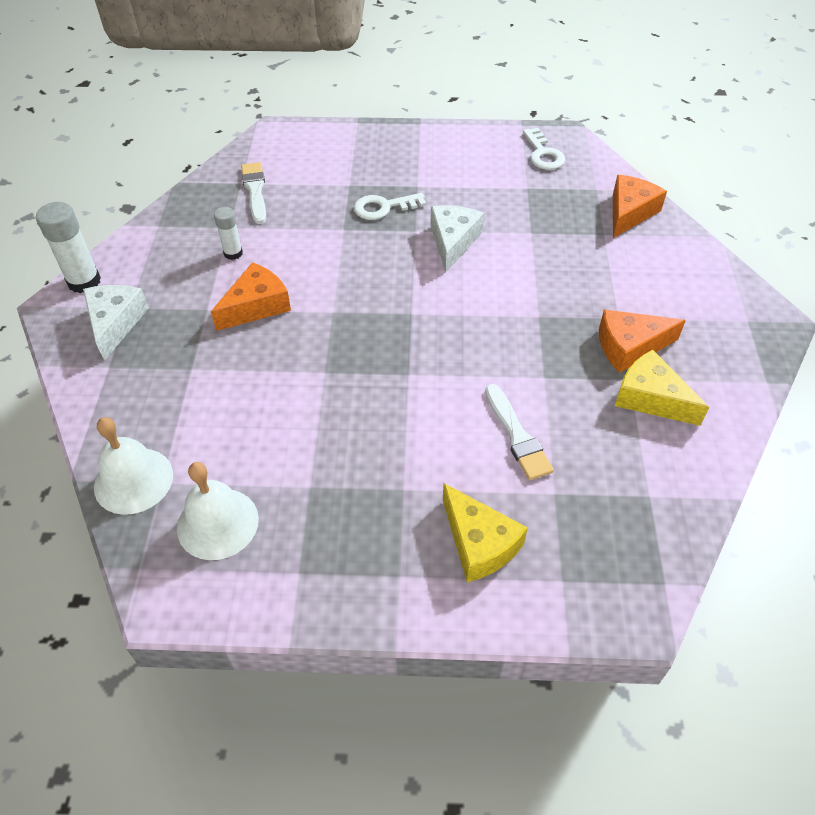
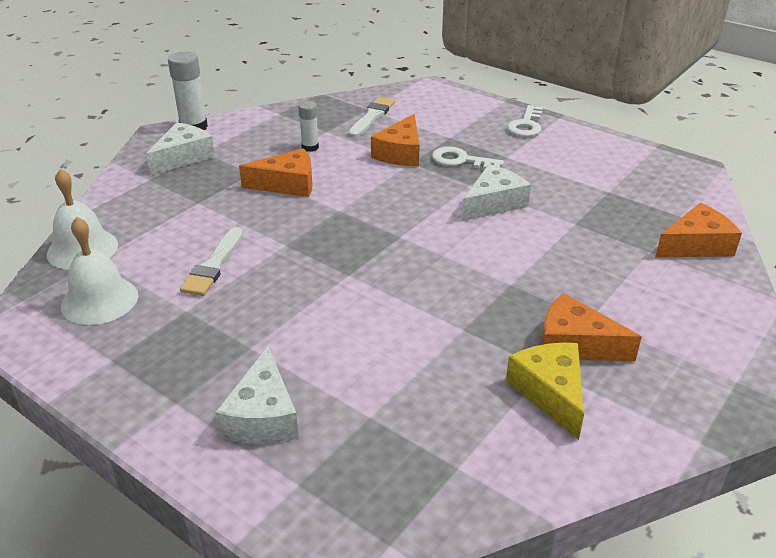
camera: 35 degrees right, 15 degrees down
(324, 222) = (400, 153): none -> orange cheese
(479, 543) = (263, 416): yellow cheese -> white cheese
(517, 436) = (387, 359): white brush -> white brush (213, 265)
(543, 154) = (654, 173): white key -> white key (526, 125)

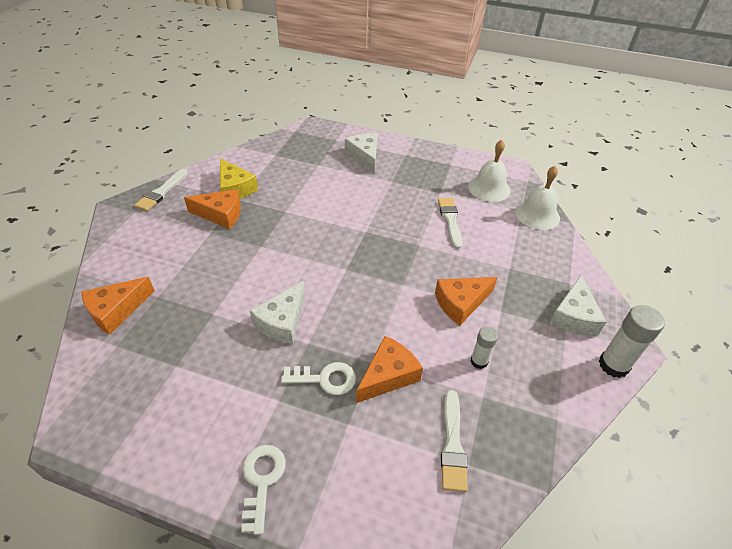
camera: 160 degrees right, 10 degrees up
(400, 153) = (388, 375): orange cheese -> orange cheese turned 45 degrees clockwise
(699, 414) = (162, 192): none -> white brush

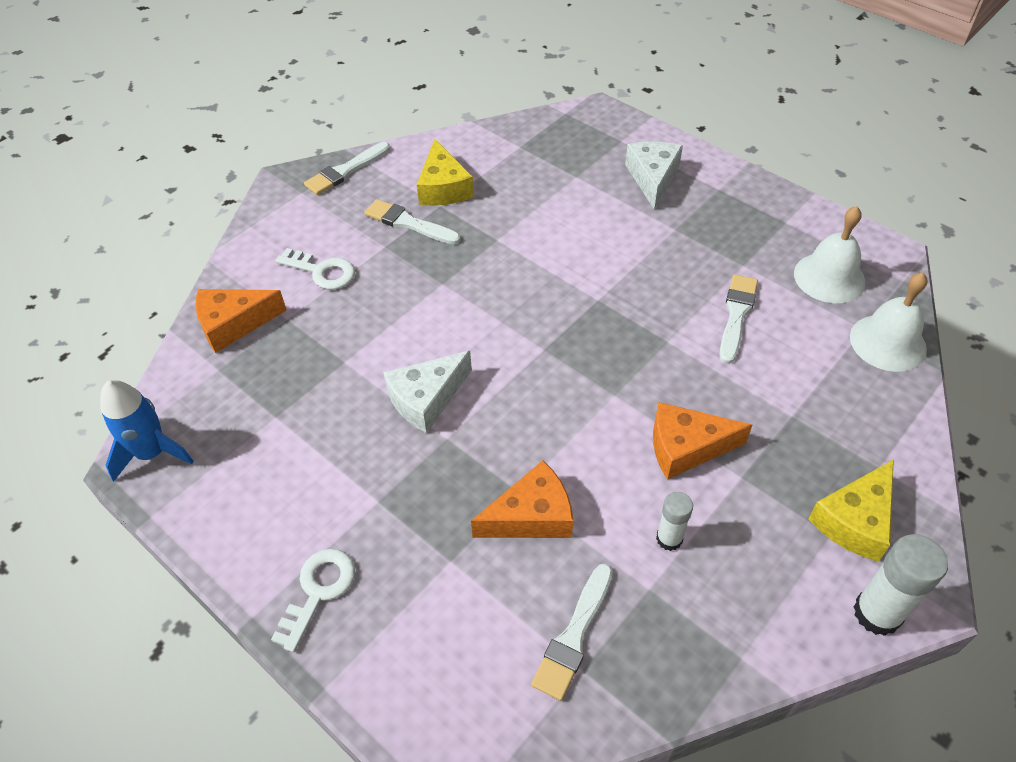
camera: 25 degrees right, 5 degrees up
(83, 423) = (152, 453): none -> blue rocket
(221, 214) = (408, 223): orange cheese -> white brush
(325, 379) = (447, 493): white key -> white key (322, 271)
(573, 316) = (855, 520): white cheese -> yellow cheese

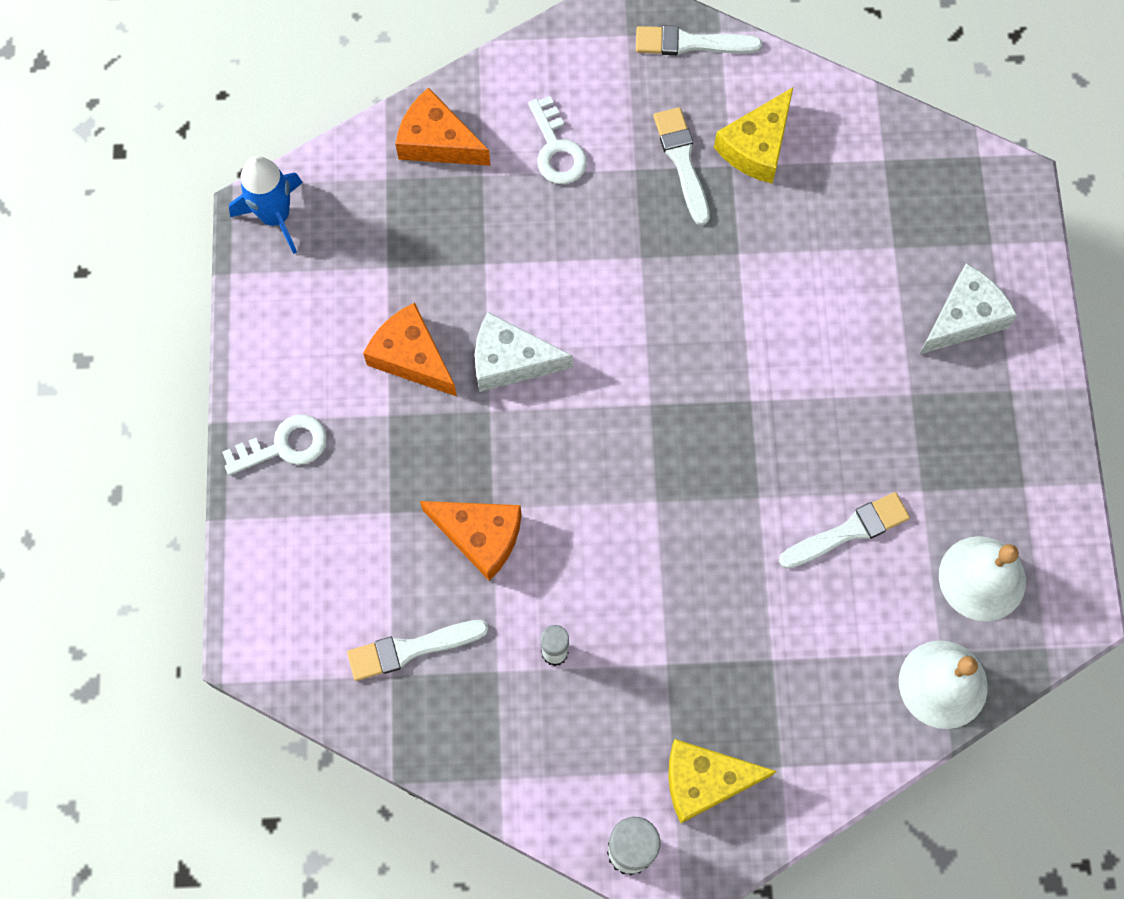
camera: 45 degrees right, 20 degrees up
(686, 447) = (655, 599): orange cheese -> orange cheese (411, 357)

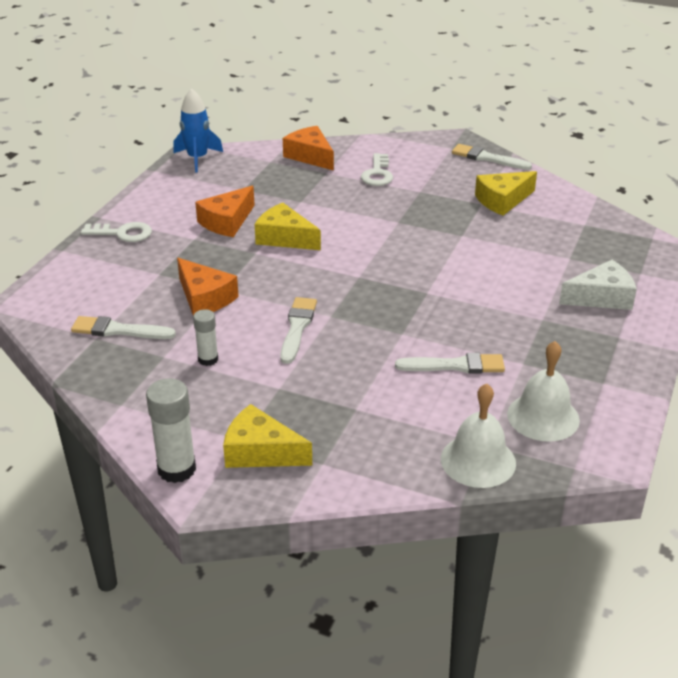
camera: 25 degrees right, 35 degrees down
(411, 357) = (227, 222): orange cheese -> orange cheese turned 120 degrees counterclockwise
(510, 360) = (284, 238): white cheese -> yellow cheese
(682, 161) = (451, 195): white brush -> white brush (297, 327)

